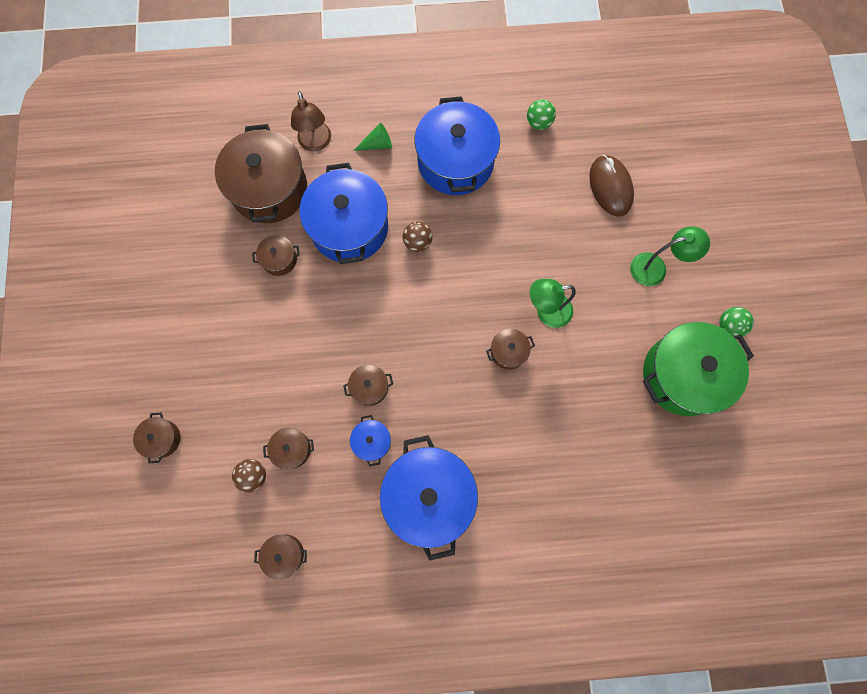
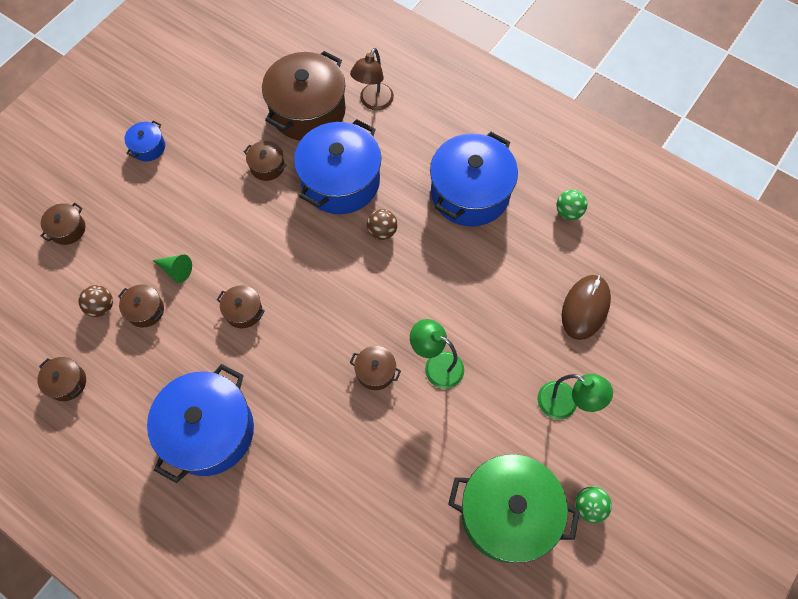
camera: 40 degrees right, 10 degrees down
(372, 441) = (207, 353): blue pot -> blue pot (148, 147)
(377, 144) = (419, 136): green cone -> green cone (176, 270)

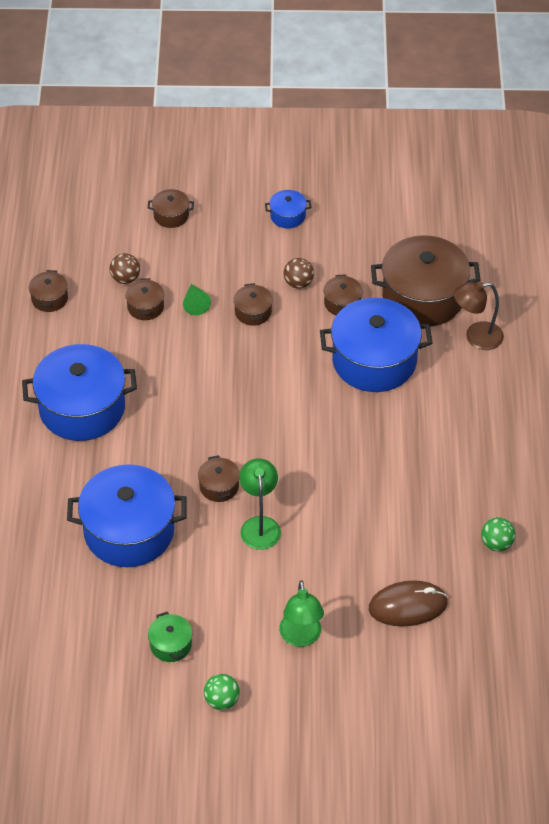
camera: 55 degrees right, 15 degrees down
(243, 311) = (197, 368): brown pot -> brown pot (253, 312)
(382, 231) = (352, 418): brown ball -> brown ball (298, 283)
(470, 193) = (448, 459): blue pot -> blue pot (129, 531)
(508, 513) = (171, 644): green pot -> green pot, size x0.44

